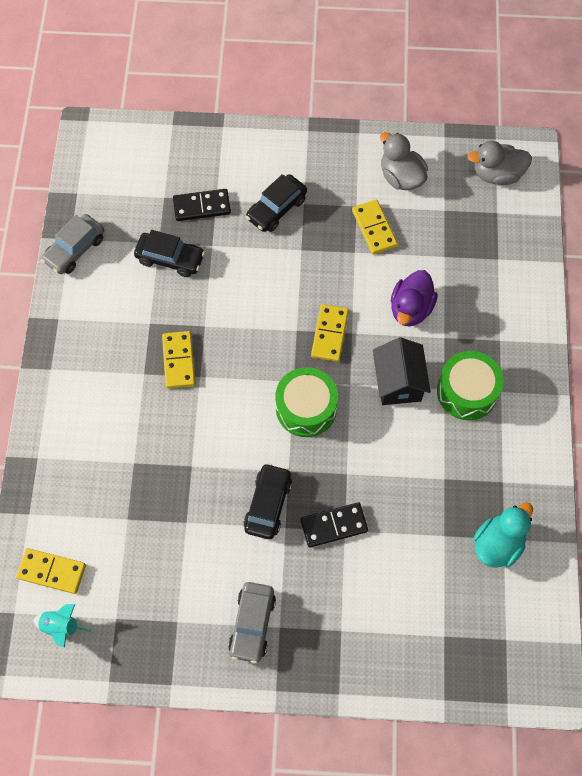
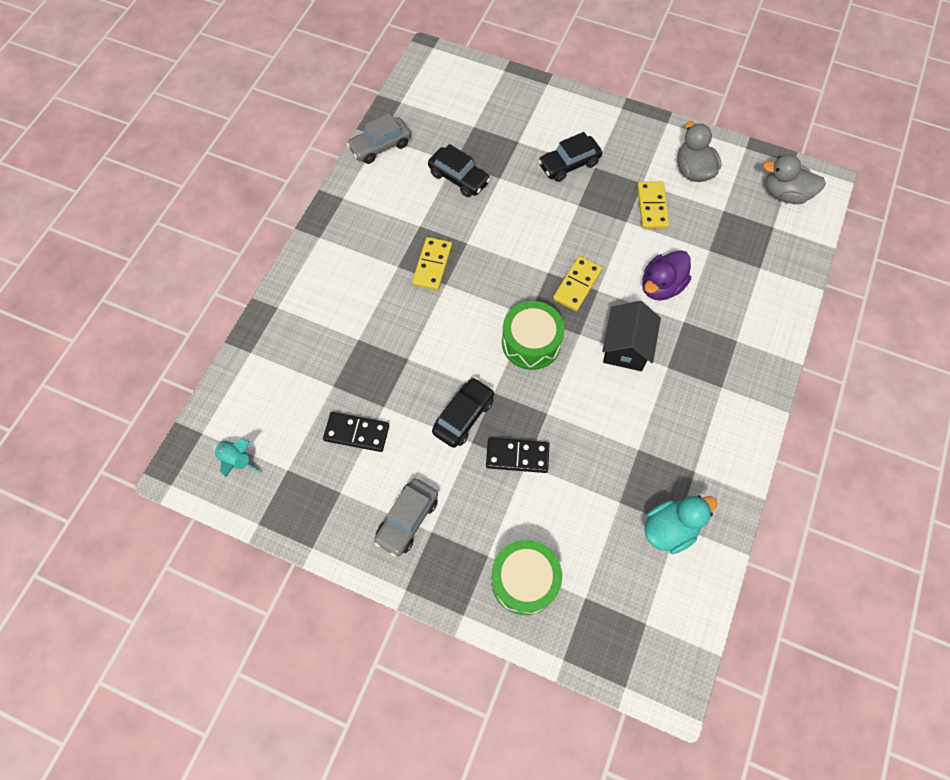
camera: 20 degrees right, 0 degrees up
(51, 571) = (249, 408): yellow domino -> none
(202, 207) = (503, 143): black domino -> black domino (356, 433)
(467, 391) = (688, 377): green drum -> green drum (524, 580)

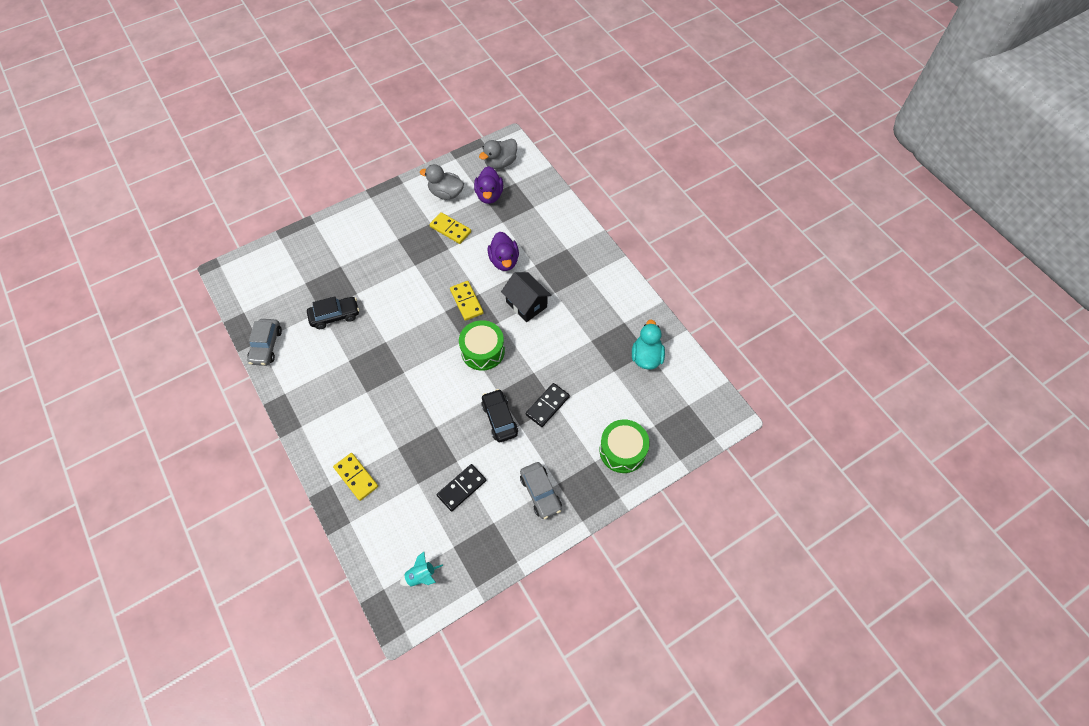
camera: 55 degrees left, 5 degrees down
(432, 265) = (383, 371): yellow domino -> yellow domino (356, 477)
(569, 164) = (382, 251): black car -> none
(731, 213) = (489, 195): none -> purple duck

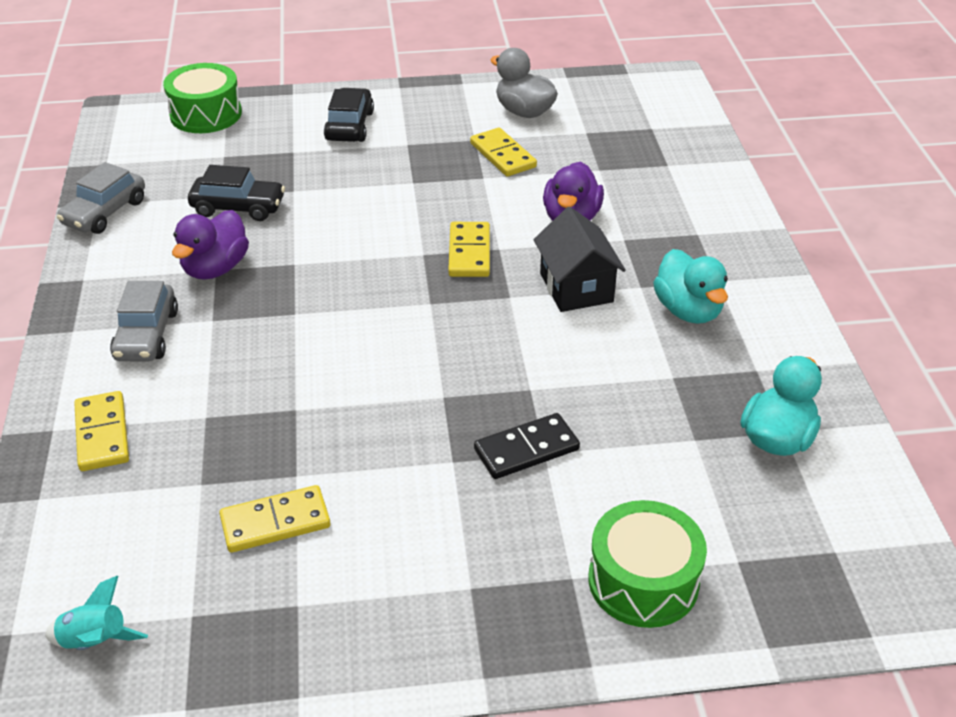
camera: 25 degrees right, 20 degrees down
(462, 488) = (275, 522): black domino -> yellow domino
(482, 351) = (454, 327): green drum -> green drum (206, 114)
(489, 195) = (597, 131): purple duck -> purple duck (215, 268)
(500, 163) = (640, 99): grey duck -> none
(500, 419) = (420, 438): black car -> black car (350, 126)
(540, 493) = (424, 590): grey car -> grey car (146, 335)
(582, 299) = (688, 310): none -> turquoise duck

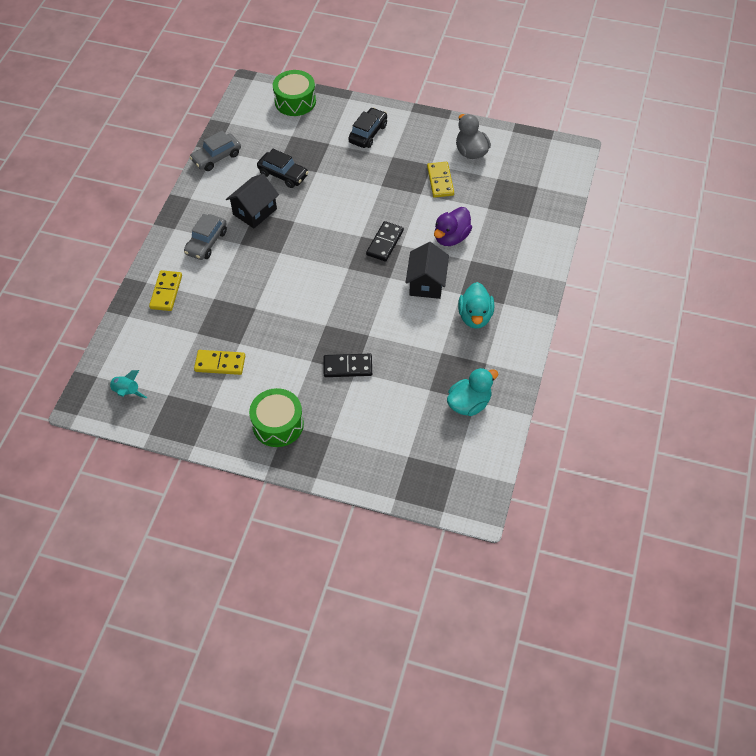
camera: 25 degrees right, 15 degrees up
(215, 268) = (255, 212): purple duck -> black house
(469, 252) = (385, 243): yellow domino -> black domino
(643, 581) = (360, 449): green drum -> green drum (278, 424)

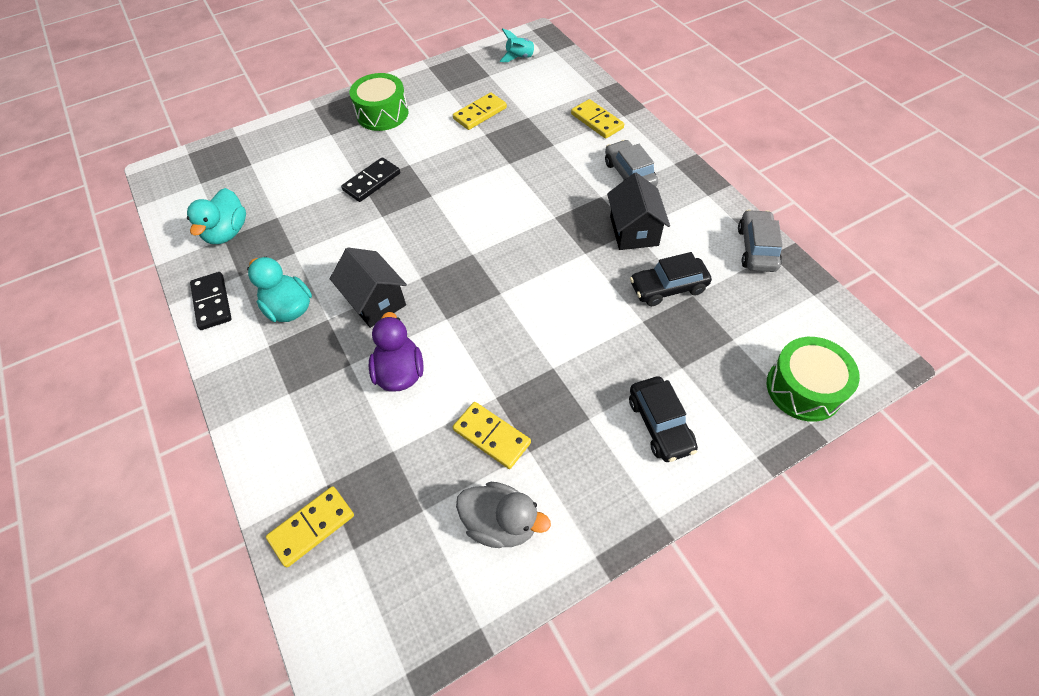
camera: 135 degrees right, 0 degrees up
(385, 243) = (466, 306): black domino -> black domino (212, 302)
(548, 206) = (312, 527): none -> yellow domino

